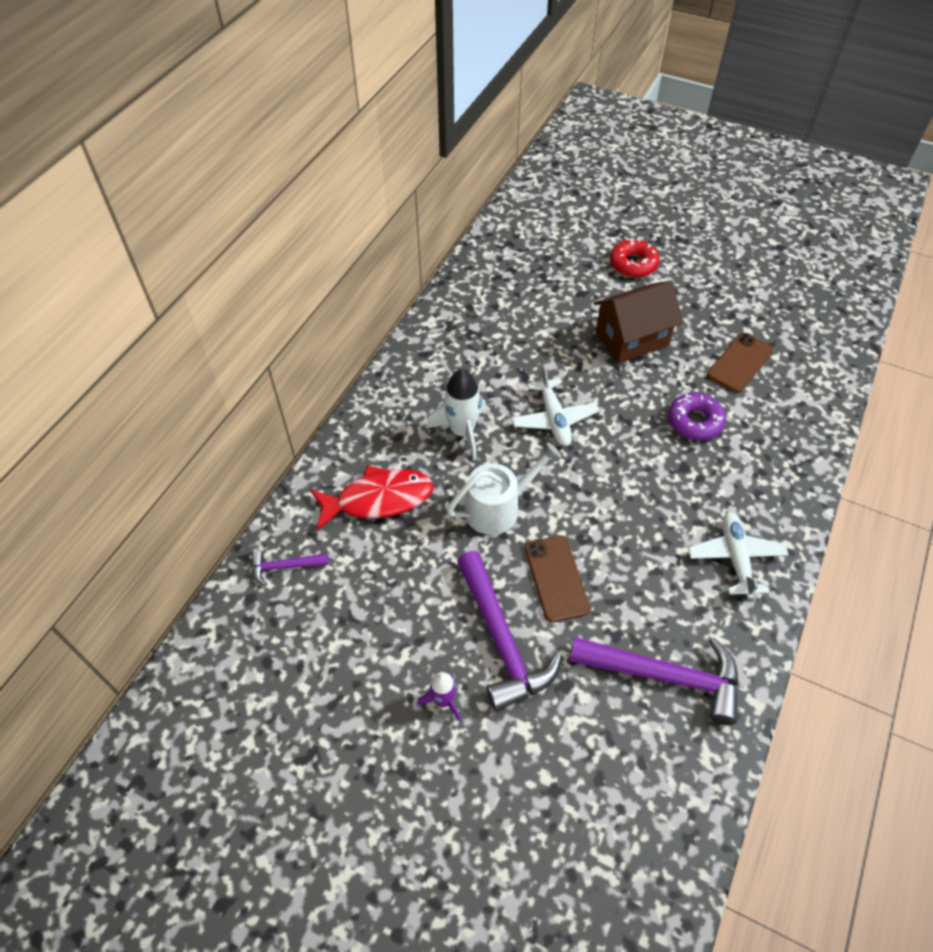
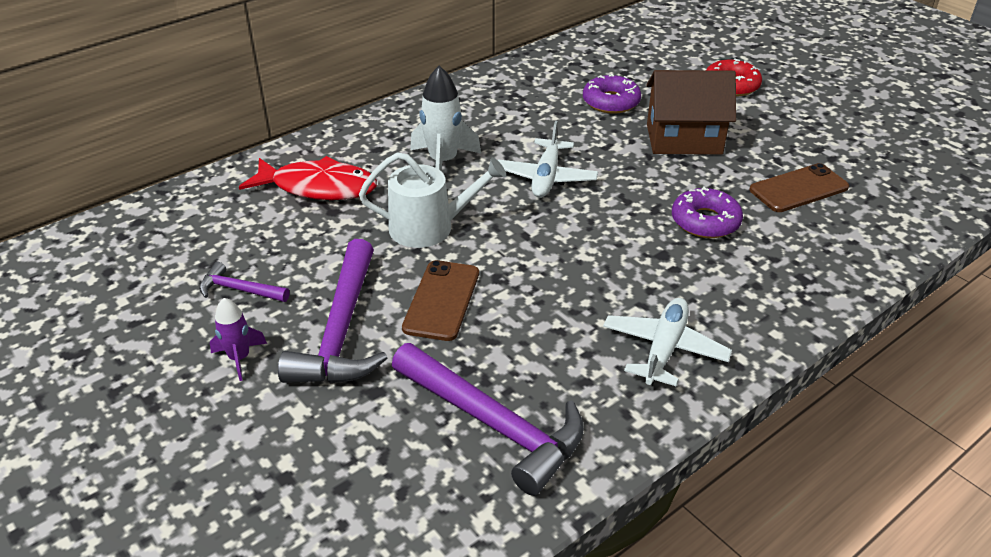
camera: 25 degrees right, 15 degrees down
(284, 567) = (189, 209): purple hammer -> purple hammer (239, 290)
(552, 315) = (611, 102): none -> purple donut

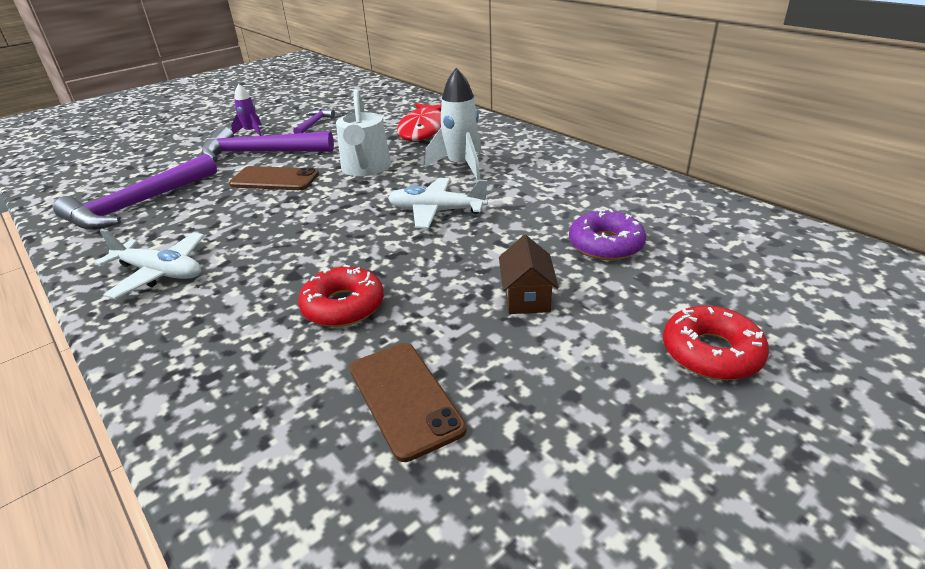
camera: 90 degrees right, 5 degrees down
(684, 139) = (526, 297): brown house -> brown house, size x0.55
(705, 221) = (343, 306): purple donut -> red donut

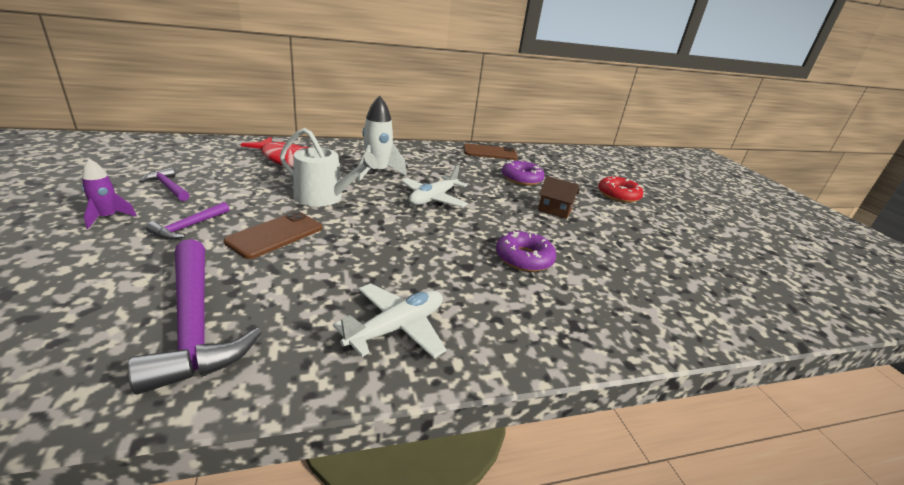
camera: 70 degrees left, 5 degrees down
(260, 153) = (188, 227): purple hammer -> purple hammer, size x0.49
(343, 306) = (524, 258): red donut -> purple donut
(404, 398) = (623, 264): brown phone -> brown phone (490, 152)

